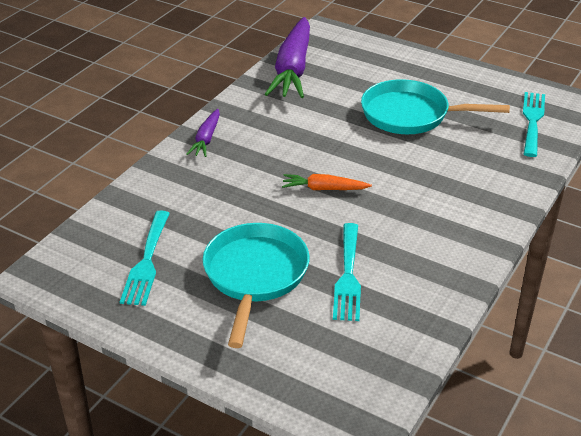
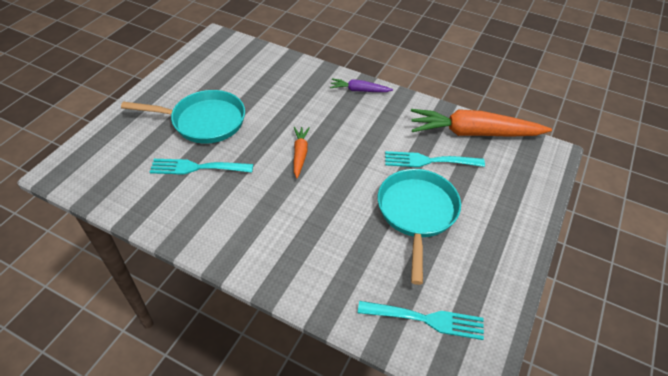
camera: 85 degrees right, 10 degrees up
(147, 262) = (224, 75): turquoise fork -> turquoise fork (429, 161)
(293, 69) = (474, 133): purple carrot -> orange carrot

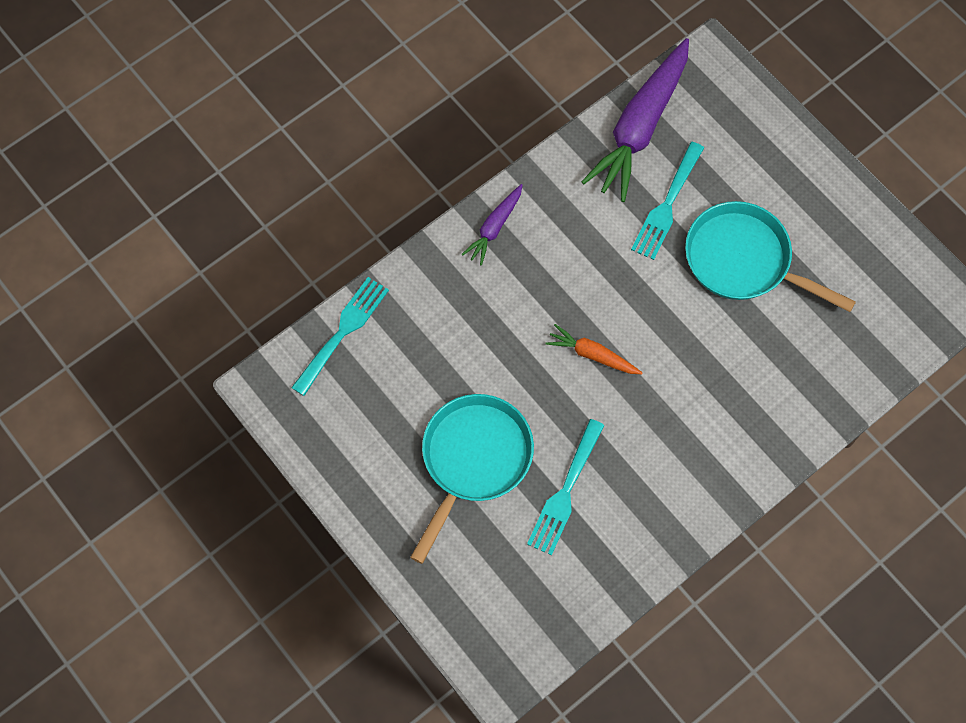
camera: 65 degrees left, 20 degrees up
(426, 319) = (882, 318): turquoise fork -> turquoise fork (343, 331)
(474, 133) = (640, 127): orange carrot -> purple carrot

